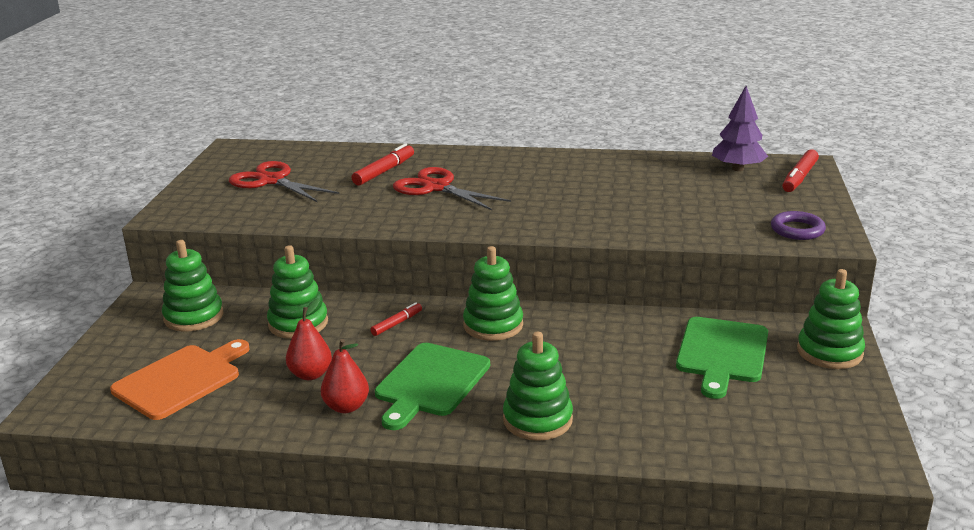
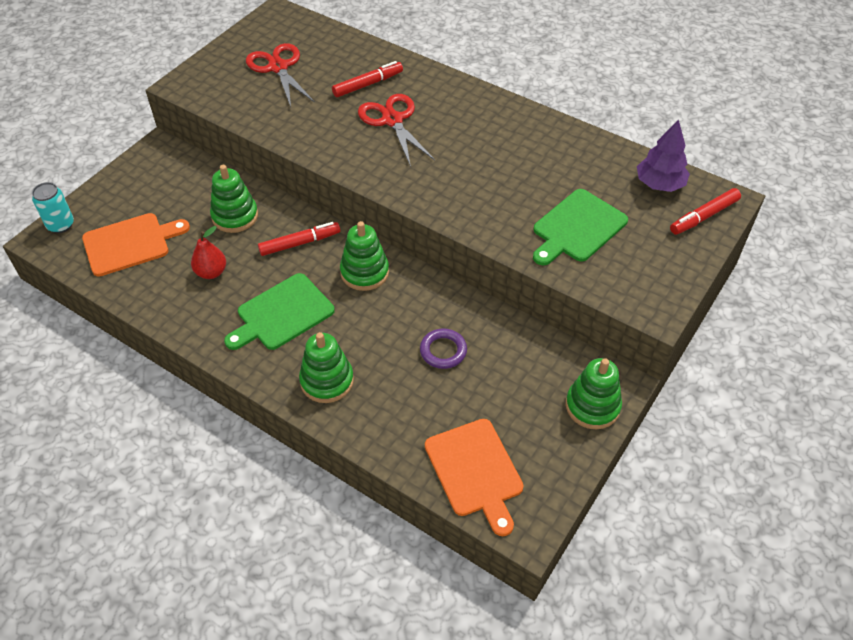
camera: 25 degrees right, 25 degrees up
(68, 390) = (61, 225): none -> turquoise can
(193, 317) = (173, 182): green stacking toy -> none
(346, 407) = (214, 314): red pear -> none
(397, 323) = (300, 243): red marker -> red marker, size x1.64
(721, 353) = (508, 371): green cutting board -> green cutting board (577, 228)
(774, 437) = (475, 471): none -> orange cutting board
(797, 230) = (638, 284): purple ring -> purple ring (443, 351)

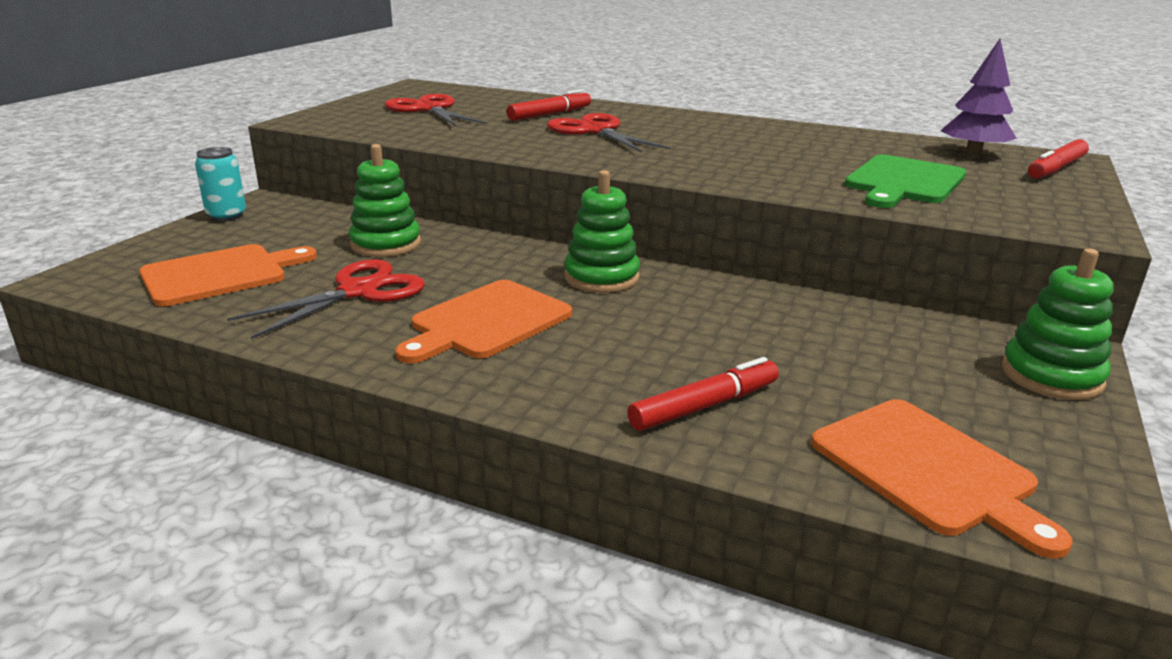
camera: 10 degrees left, 25 degrees down
(61, 225) = (104, 265): turquoise can -> turquoise can (227, 216)
(211, 272) = (358, 291): red pear -> red scissors
(282, 314) = (486, 321): green cutting board -> orange cutting board
(300, 243) = (492, 260): red marker -> red marker (704, 406)
(327, 381) = (593, 384): green stacking toy -> none
(443, 351) = (768, 339): purple ring -> none

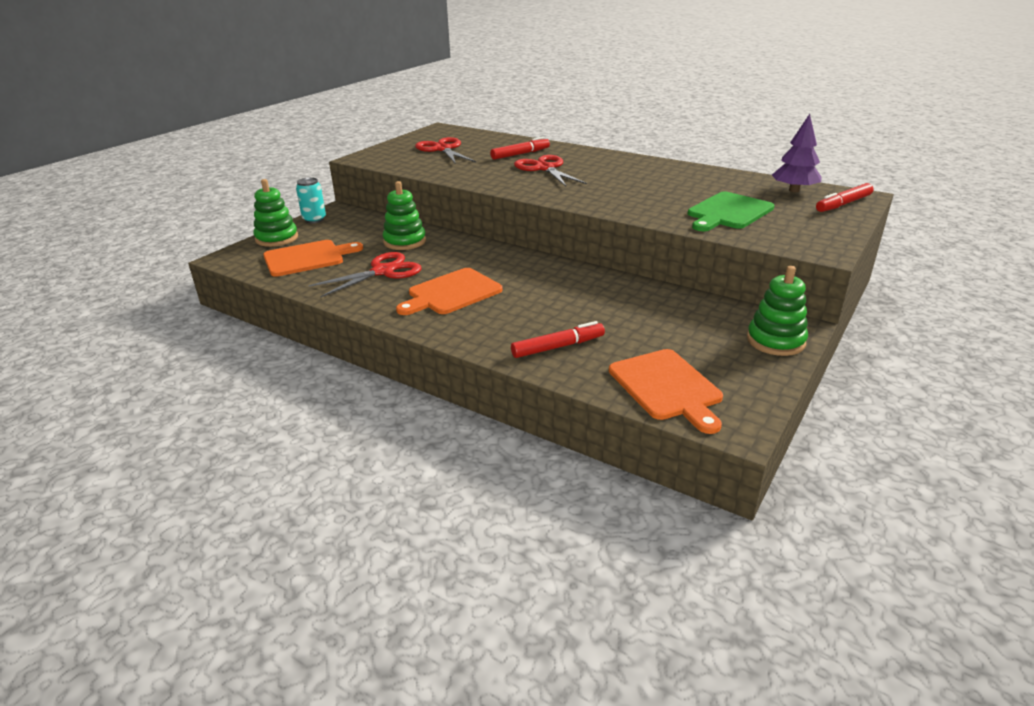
camera: 10 degrees right, 5 degrees up
(601, 277) = (528, 268): green stacking toy -> green stacking toy (277, 238)

